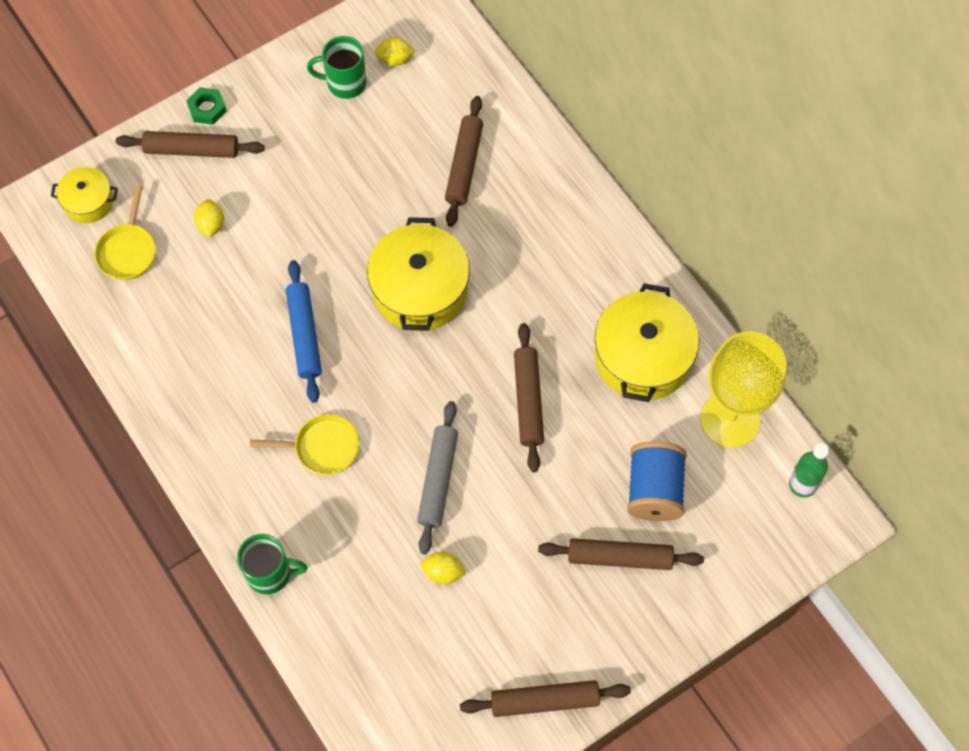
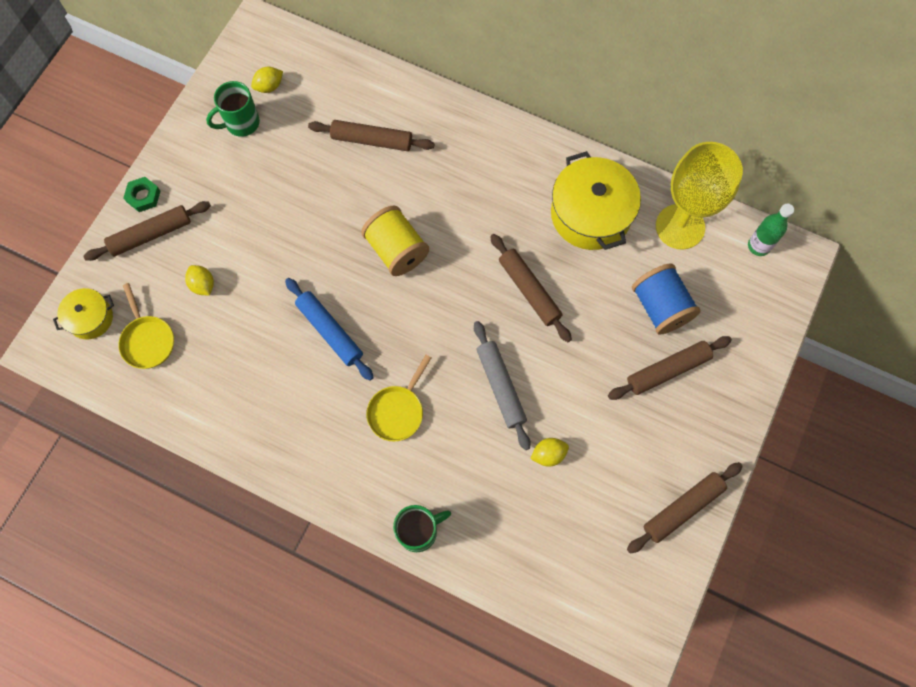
camera: 30 degrees left, 5 degrees up
(322, 447) = (398, 411): yellow pan -> yellow pan turned 150 degrees clockwise
(420, 289) = (396, 250): yellow pot -> yellow spool
(464, 165) = (372, 140): brown rolling pin -> brown rolling pin turned 60 degrees counterclockwise

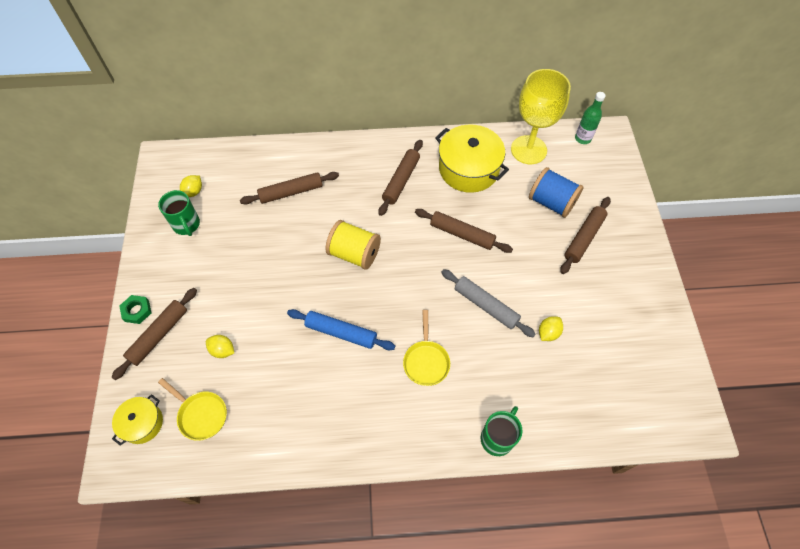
camera: 30 degrees left, 10 degrees down
(241, 123) = (186, 225): green mug -> green mug turned 60 degrees counterclockwise
(682, 508) = (656, 319): brown rolling pin -> brown rolling pin (401, 181)

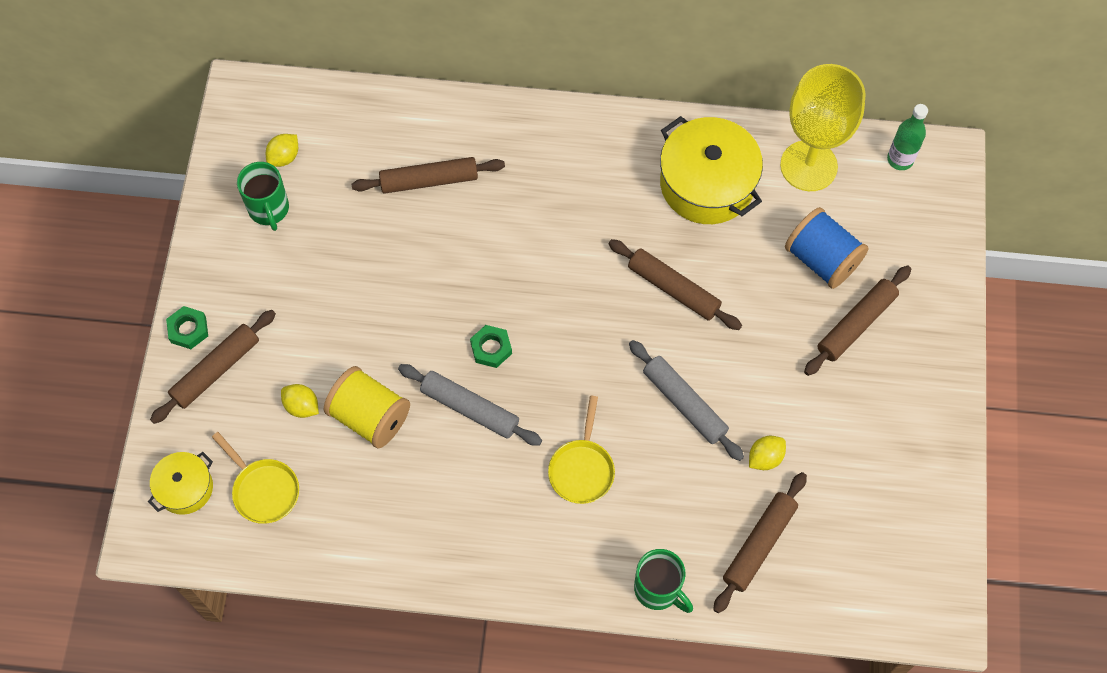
camera: 10 degrees right, 5 degrees up
(341, 332) = (469, 408): blue rolling pin -> grey rolling pin
(349, 290) = (491, 348): none -> green nut
(354, 254) = (508, 294): yellow spool -> yellow spool (370, 416)
(401, 181) = (599, 187): brown rolling pin -> brown rolling pin (759, 545)
(497, 438) = (658, 589): green mug -> green mug turned 90 degrees clockwise

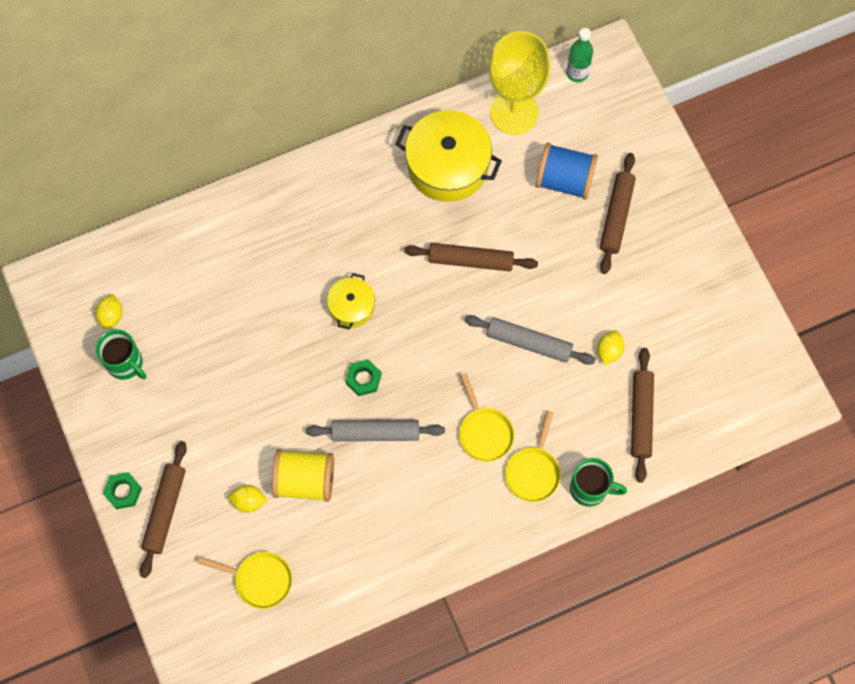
camera: 30 degrees left, 5 degrees up
(185, 488) = (199, 612): yellow pot -> yellow pot (352, 307)
(429, 180) = (236, 274): brown rolling pin -> none
(608, 537) = (533, 471): none -> yellow pan

